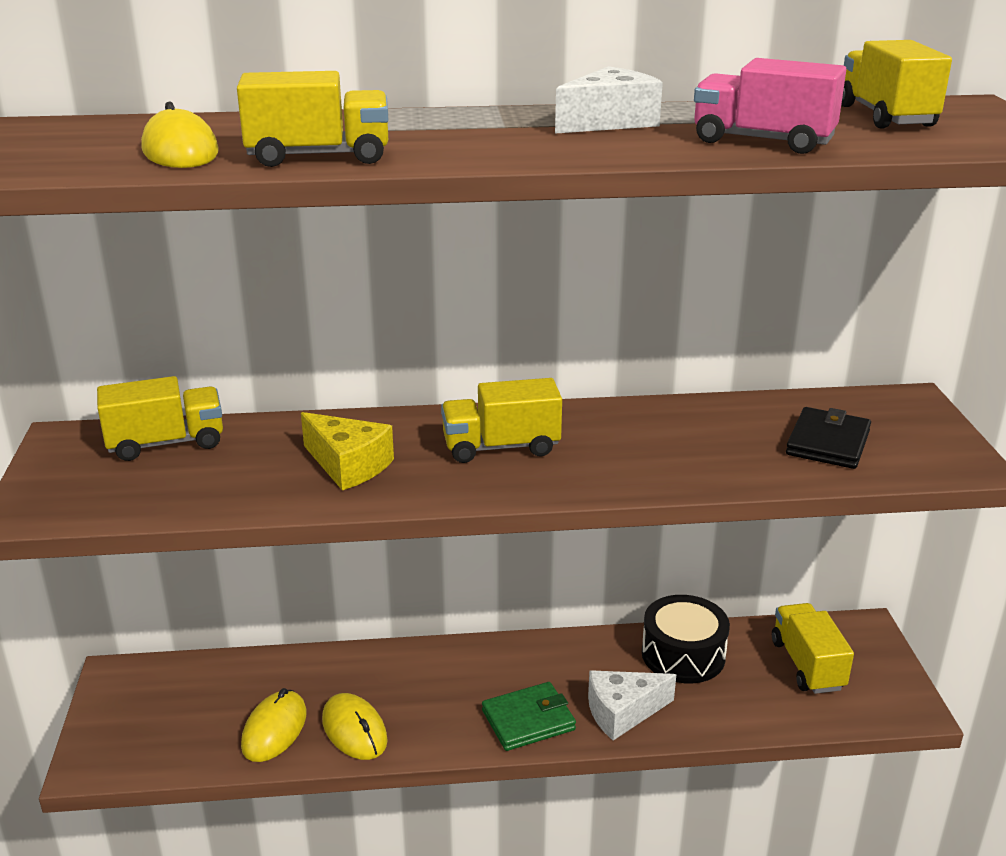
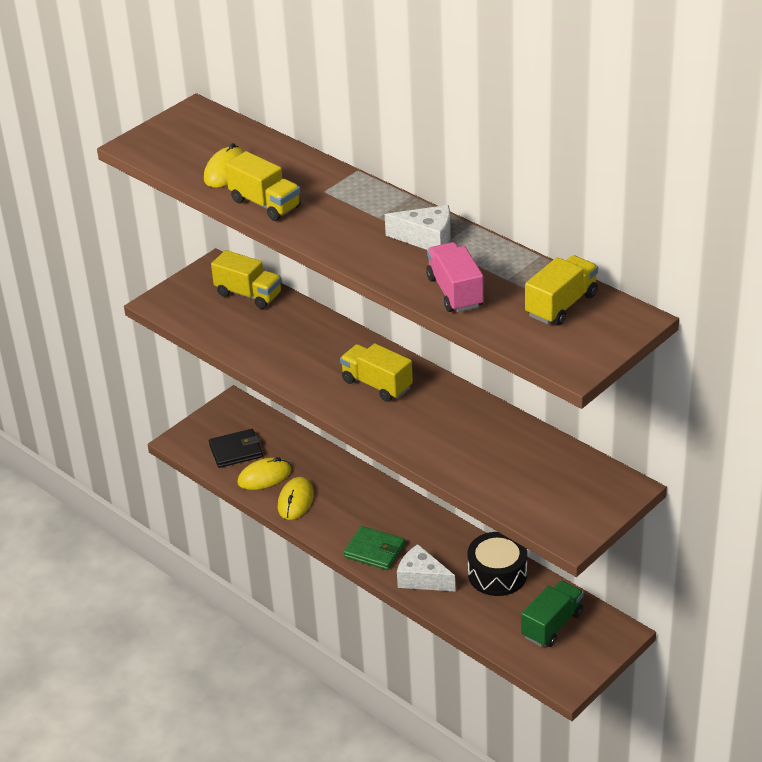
camera: 50 degrees right, 10 degrees up
(348, 465) = (300, 353): yellow cheese -> none
(807, 665) = (552, 625): yellow truck -> green truck
(828, 443) = (528, 481): black wallet -> black wallet (236, 451)

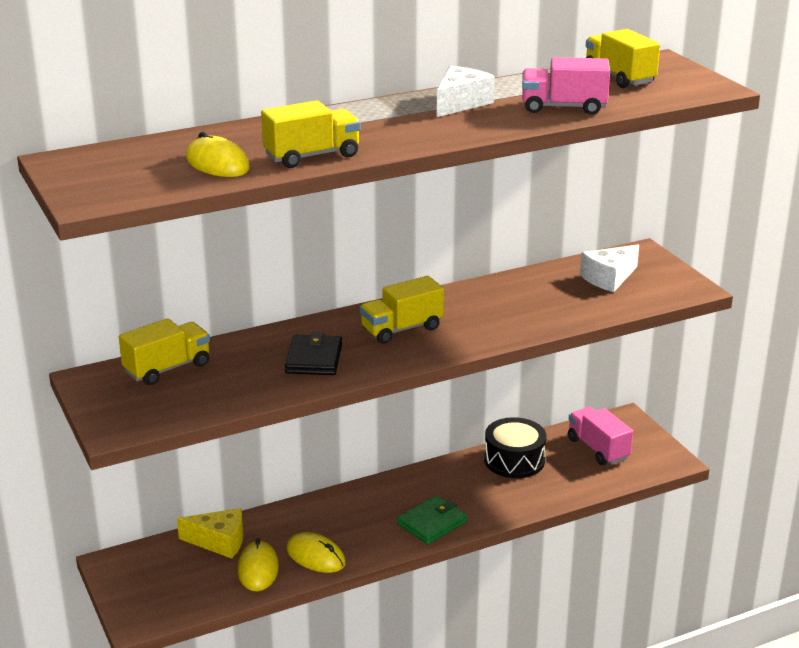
camera: 70 degrees left, 10 degrees down
(236, 451) = (196, 580): black wallet -> black wallet (314, 359)
(286, 445) = (219, 541): none -> yellow cheese
(422, 579) = (492, 504): white cheese -> white cheese (609, 278)
(552, 625) = (598, 449): green truck -> pink truck

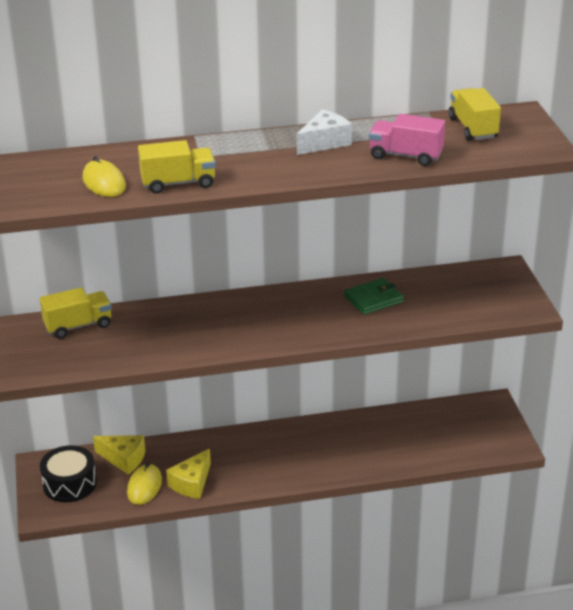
camera: 15 degrees right, 5 degrees up
(314, 359) = (191, 333): black wallet -> none
(315, 556) = (192, 483): yellow mouse -> yellow cheese
(402, 329) = (271, 315): yellow truck -> none
(432, 523) = (293, 470): green wallet -> green wallet (373, 299)
(514, 460) = (383, 426): black drum -> black drum (69, 484)
(598, 449) = (457, 426): pink truck -> none
(609, 278) = (464, 290): white cheese -> none

